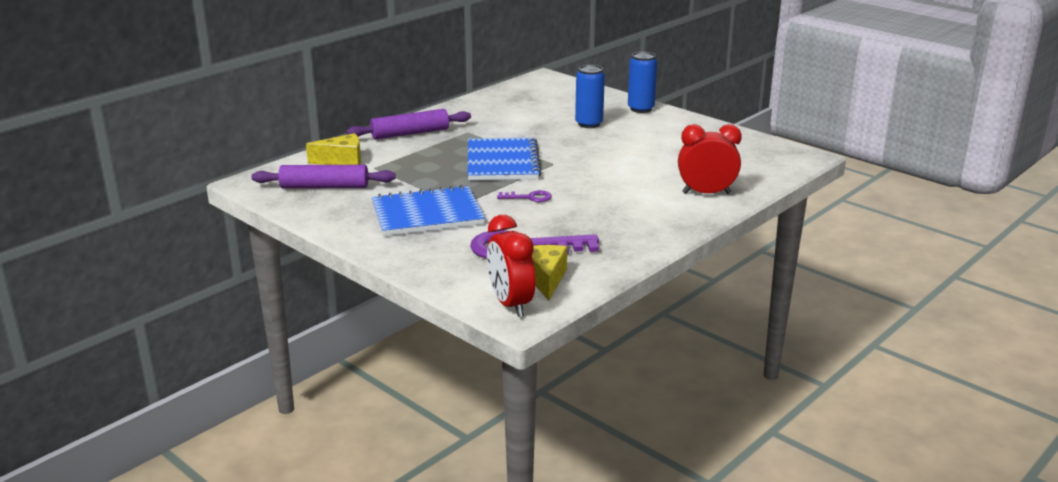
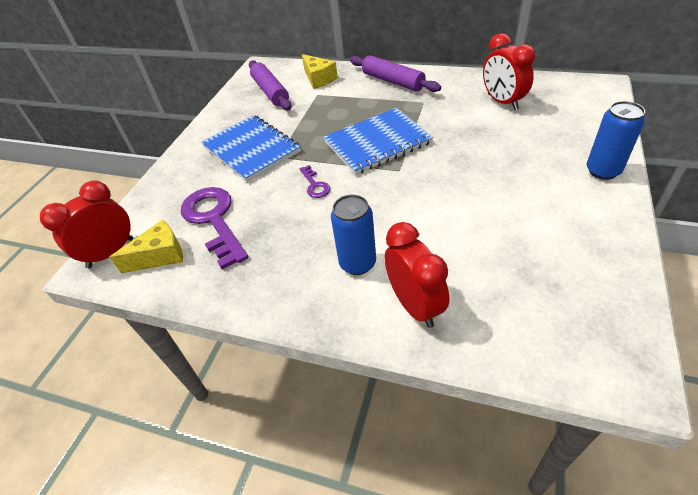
camera: 70 degrees right, 20 degrees up
(515, 108) = (502, 102): none -> red clock
(589, 124) = (517, 154): blue can -> blue can (357, 263)

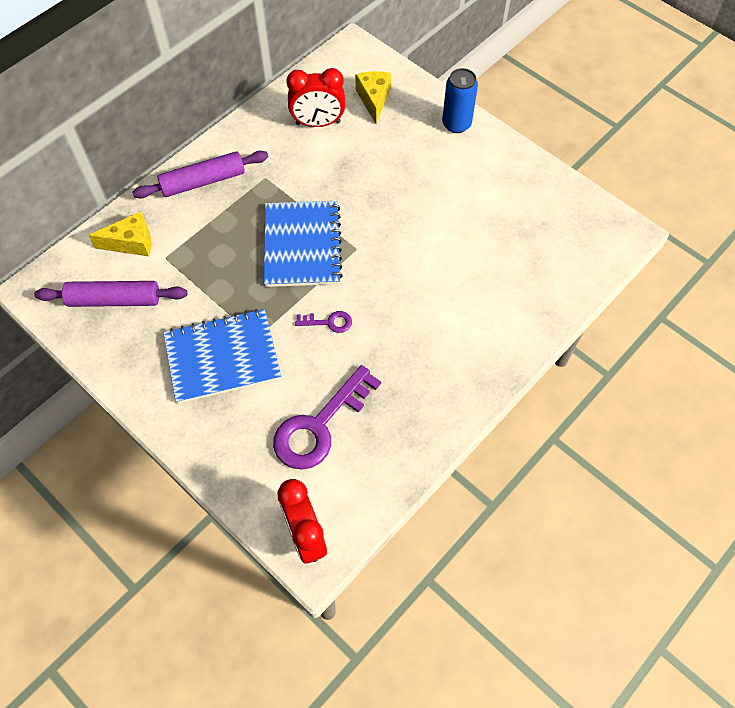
camera: 70 degrees left, 15 degrees up
(160, 256) = (341, 487): yellow cheese -> yellow cheese (374, 99)
(214, 220) = (319, 426): purple key -> purple key turned 45 degrees counterclockwise
(357, 263) = (450, 331): blue can -> none
(415, 305) = (514, 313): red clock -> none

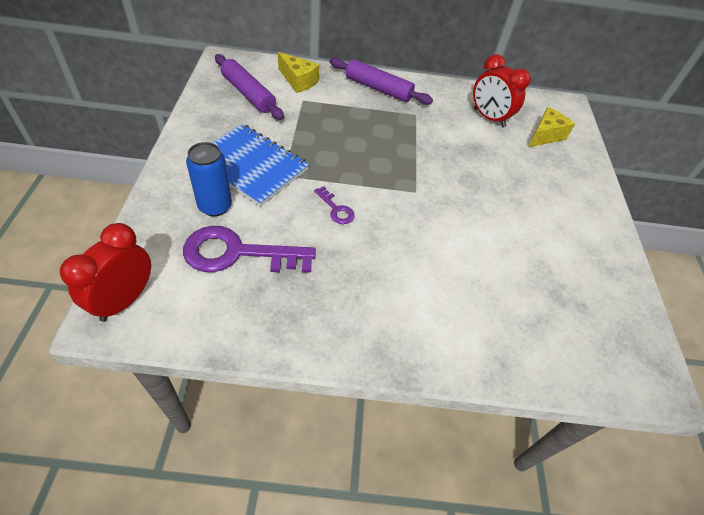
camera: 45 degrees right, 10 degrees down
(302, 245) = (384, 160): blue notebook -> none
(456, 124) = (590, 192): blue can -> blue can (215, 206)

